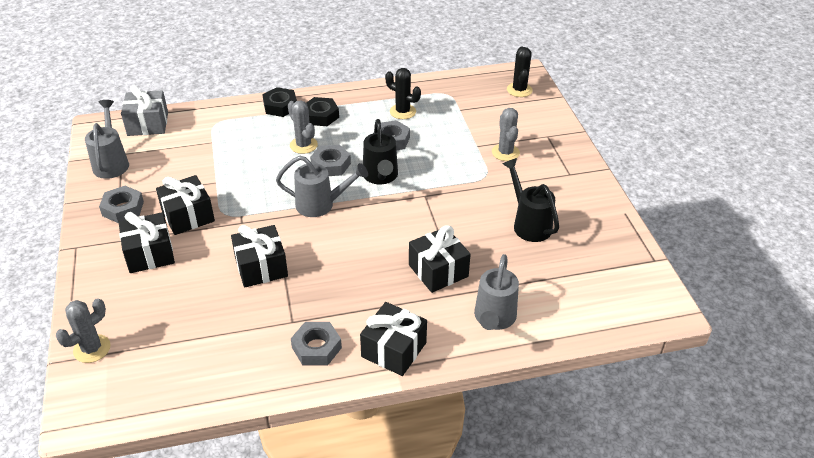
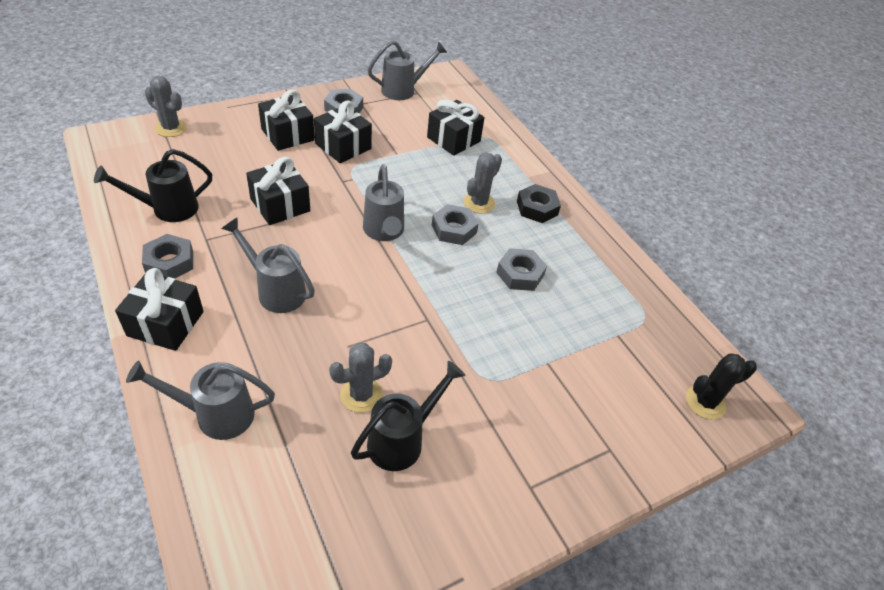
camera: 70 degrees right, 5 degrees up
(148, 124) = (466, 98): grey gift -> none
(280, 106) = (538, 175): black nut -> none
(373, 277) = (276, 291): none -> grey watering can
(380, 177) = (448, 274): black watering can -> black watering can (168, 209)
(402, 111) = (582, 277): black cactus -> none
(438, 271) = (294, 348): black gift -> black gift (453, 139)
(505, 152) = (547, 397): grey cactus -> grey cactus (361, 395)

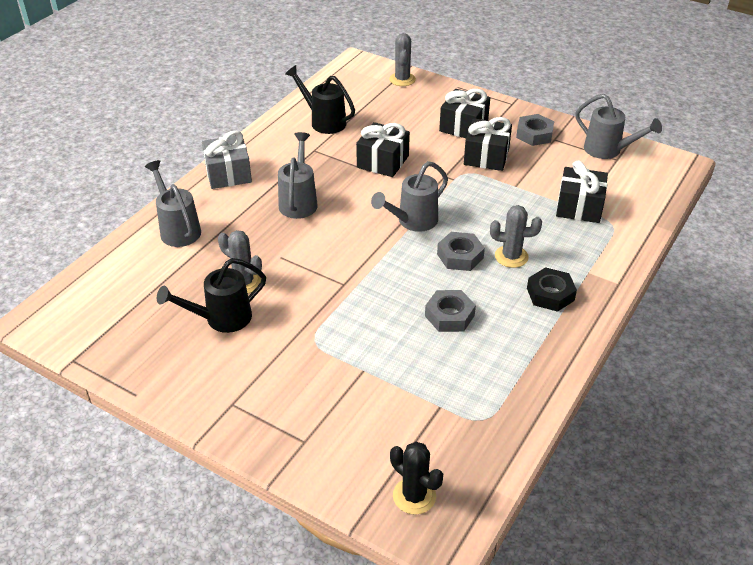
camera: 65 degrees right, 5 degrees down
(165, 323) = (228, 174): black gift -> grey gift
(170, 262) = (279, 148): grey nut -> none
(402, 440) = (222, 319): black watering can -> black watering can turned 135 degrees clockwise

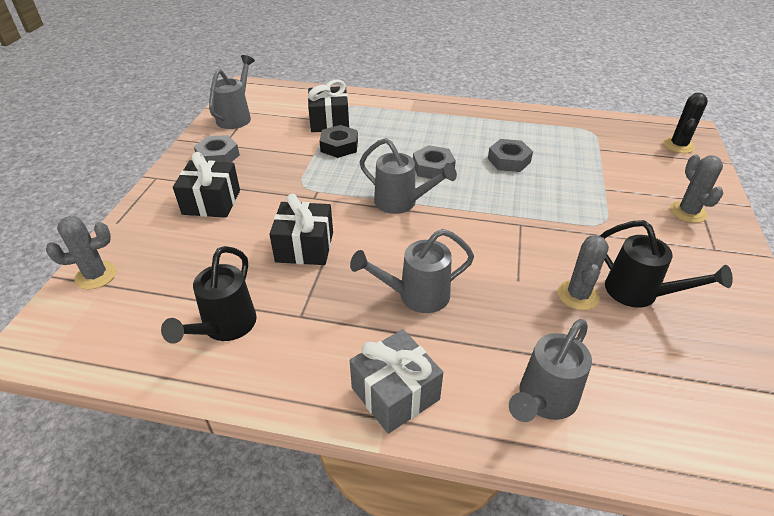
camera: 110 degrees left, 0 degrees up
(486, 156) = (268, 178): black gift -> none
(511, 256) = (416, 143): grey cactus -> grey cactus (688, 212)
(550, 294) = (447, 122): black nut -> black nut (339, 146)

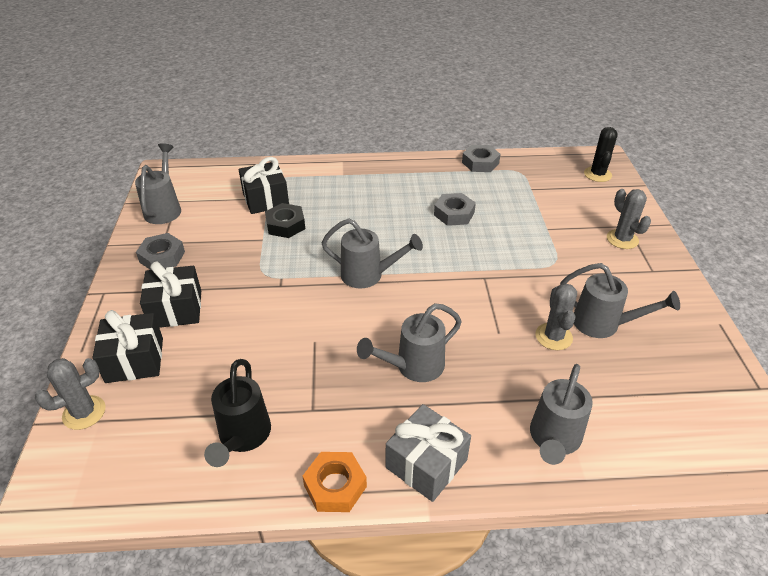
camera: 15 degrees left, 0 degrees up
(294, 393) = (335, 486): none -> orange nut
(304, 247) = (290, 339): black gift -> black gift (135, 360)
(433, 167) = (386, 233): grey nut -> grey nut (480, 163)
(638, 293) = (603, 324): black watering can -> grey watering can

